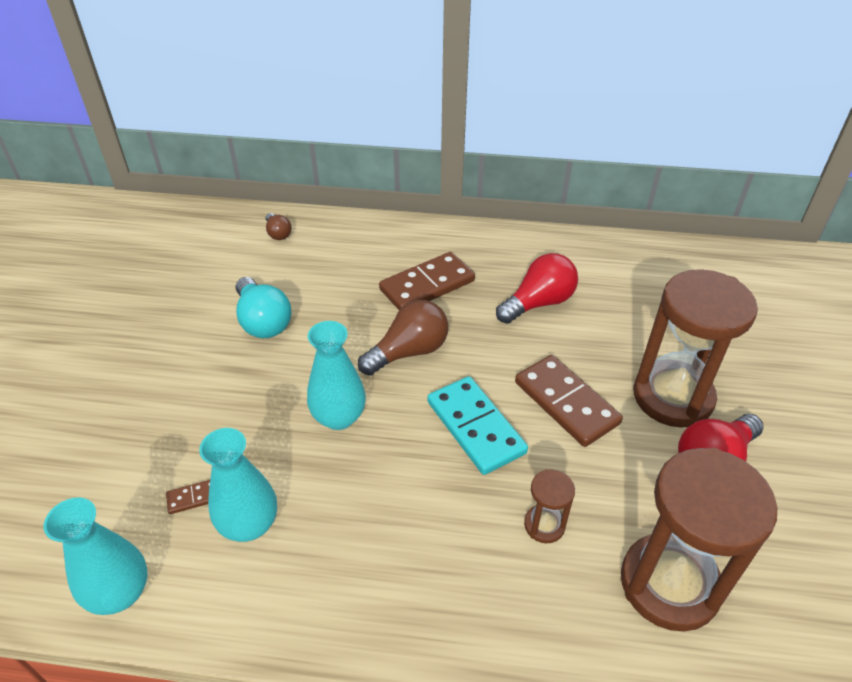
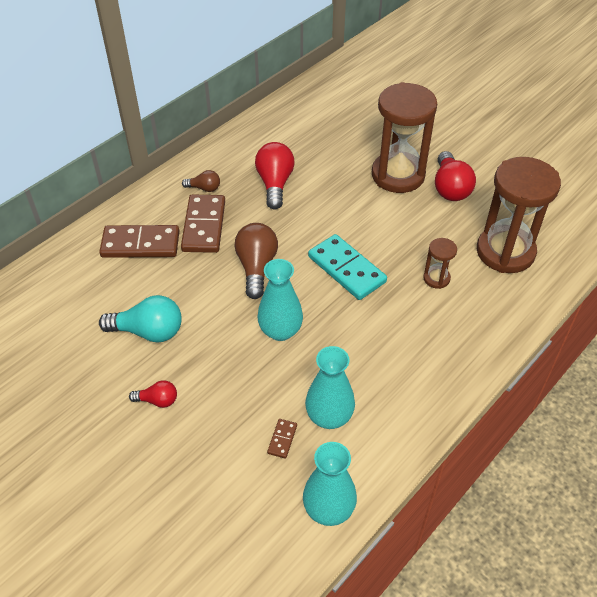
camera: 55 degrees left, 5 degrees up
(185, 373) = (157, 400): none -> red light bulb
(278, 233) = (55, 279): brown light bulb -> brown light bulb (204, 188)
(475, 427) = (346, 269): turquoise domino -> turquoise domino turned 45 degrees clockwise
(566, 403) = (363, 220): brown domino -> brown domino (140, 244)

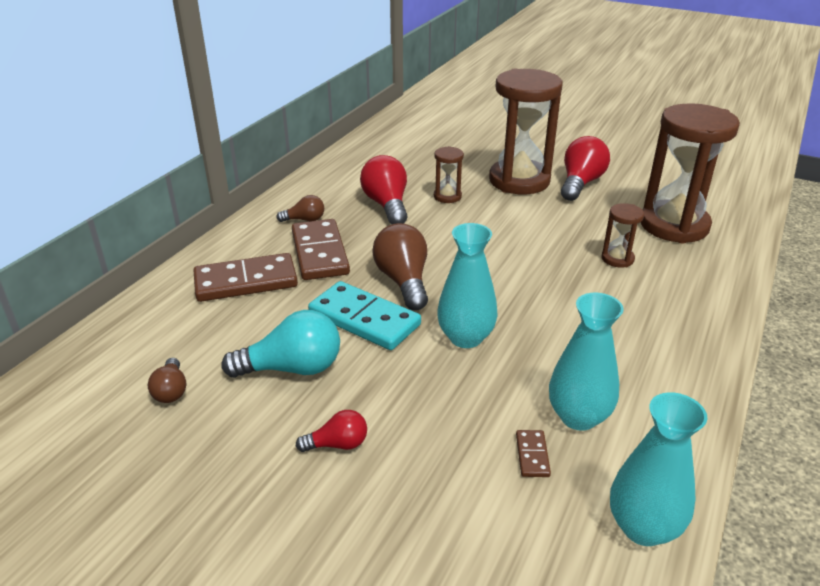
camera: 15 degrees left, 15 degrees down
(63, 333) = (171, 391): none -> brown light bulb
(328, 183) = (447, 196): none -> brown hourglass
(346, 269) = (511, 266): turquoise domino -> turquoise domino (364, 319)
(450, 188) = (580, 183): red light bulb -> red light bulb turned 135 degrees counterclockwise

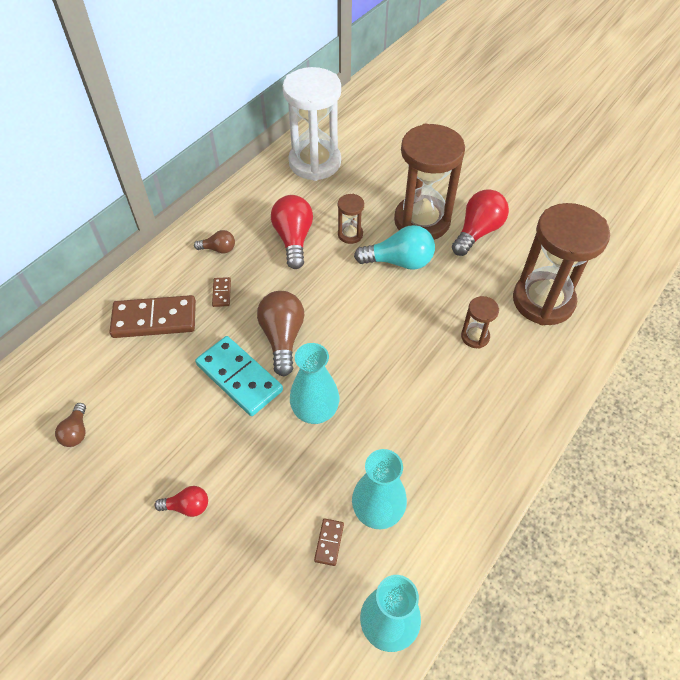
camera: 10 degrees right, 20 degrees up
(292, 368) = (171, 423): turquoise light bulb -> turquoise light bulb (399, 261)
(319, 253) = (221, 293): brown domino -> brown domino, size x0.43
(388, 150) = (315, 162): none -> white hourglass

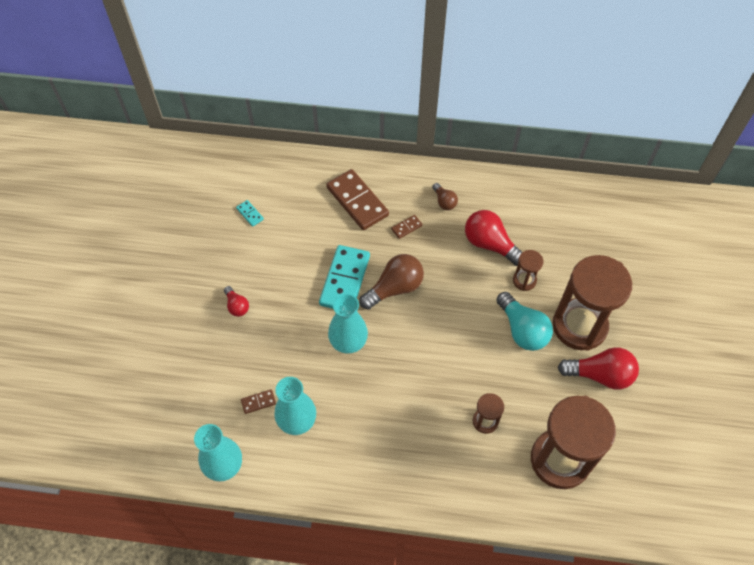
camera: 60 degrees right, 5 degrees up
(76, 432) = (250, 214): brown light bulb -> turquoise domino
(293, 239) = (490, 244): red light bulb -> red light bulb turned 105 degrees counterclockwise
(315, 162) = (583, 214): white hourglass -> none

